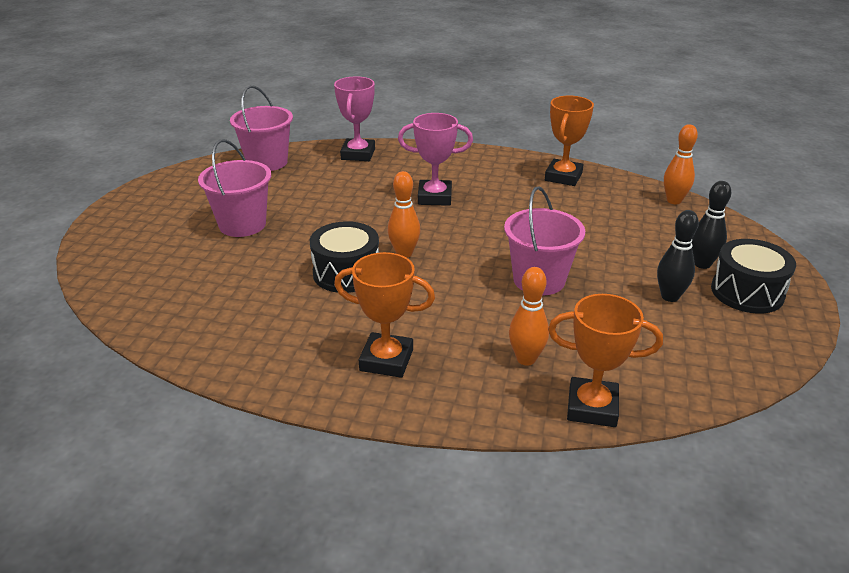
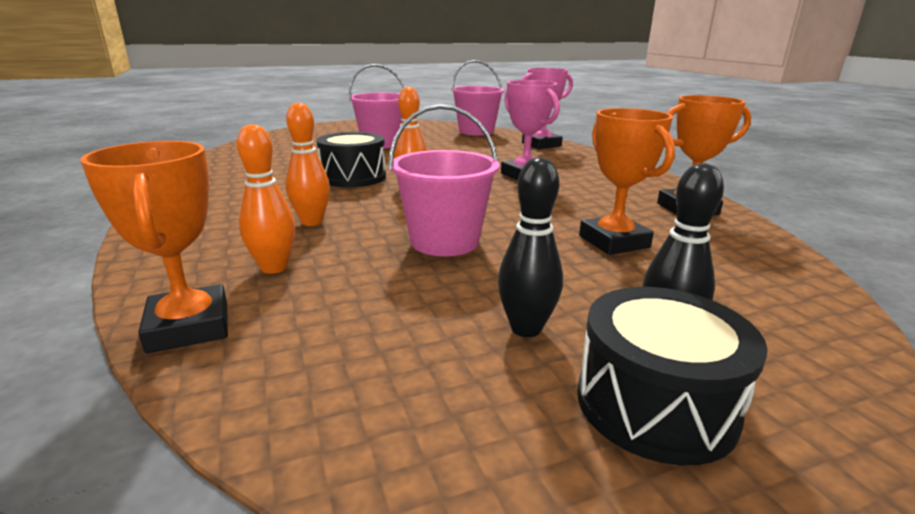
camera: 55 degrees right, 10 degrees down
(386, 360) = (229, 214): orange trophy -> orange trophy (613, 242)
(674, 201) = (798, 278): orange bowling pin -> orange bowling pin (312, 222)

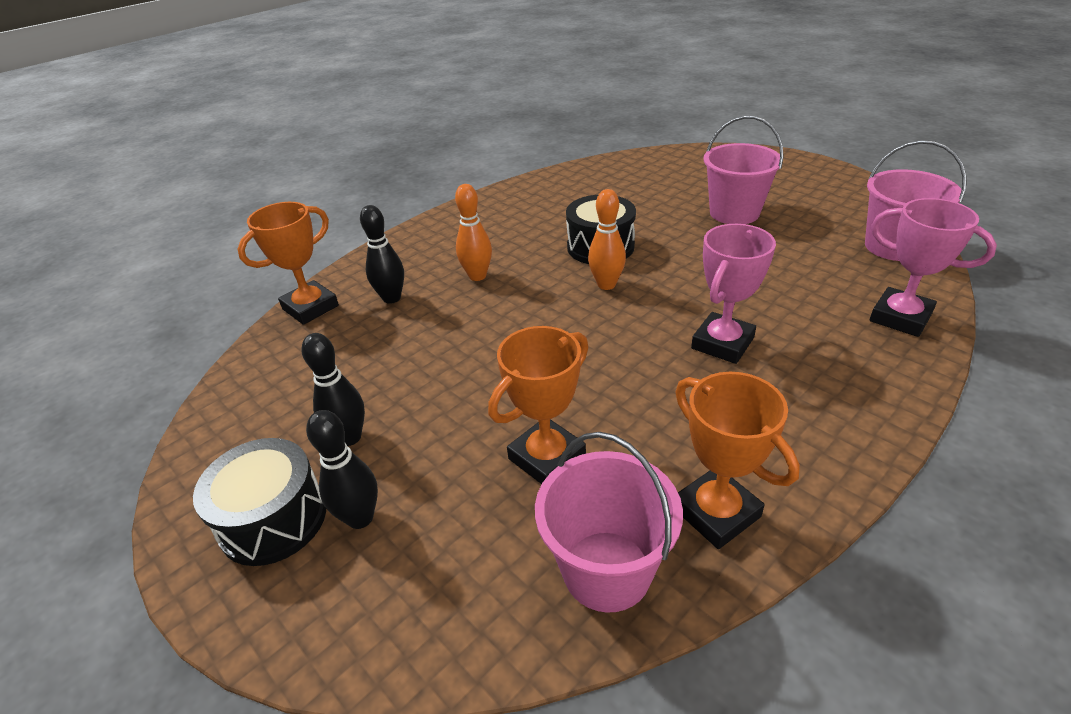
camera: 70 degrees right, 15 degrees up
(274, 268) = (391, 298): orange bowling pin -> black bowling pin
(444, 242) = (479, 352): pink bucket -> pink bucket (606, 570)

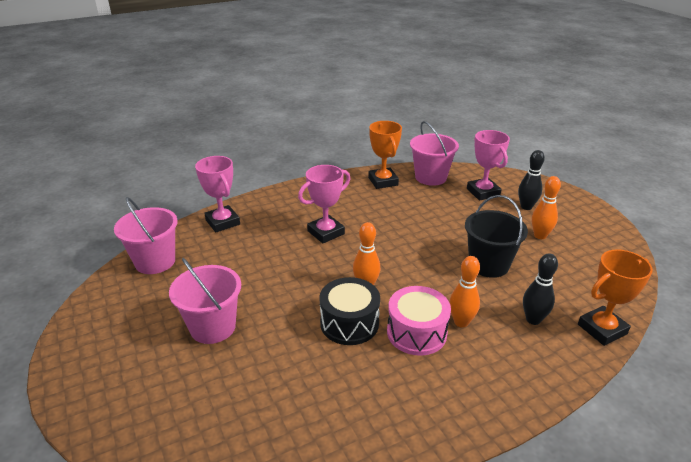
camera: 165 degrees left, 5 degrees down
(273, 519) = (566, 214): black drum -> none
(349, 437) = (540, 235): black bowling pin -> orange bowling pin
(446, 355) = (488, 265): none -> black bucket
(461, 544) = (483, 192): none -> pink trophy
(524, 256) = (416, 332): none -> pink drum
(547, 457) = (441, 208): orange trophy -> none

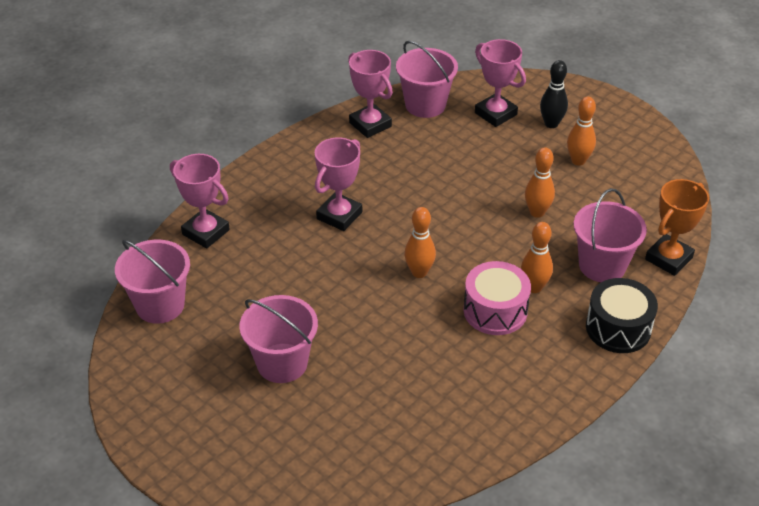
camera: 20 degrees left, 10 degrees up
(349, 323) = (423, 319): black drum -> black drum (618, 328)
(383, 181) = (370, 124): orange trophy -> pink trophy
(488, 265) = (537, 212): black bucket -> orange bowling pin
(533, 319) = (602, 265): black bowling pin -> pink bucket

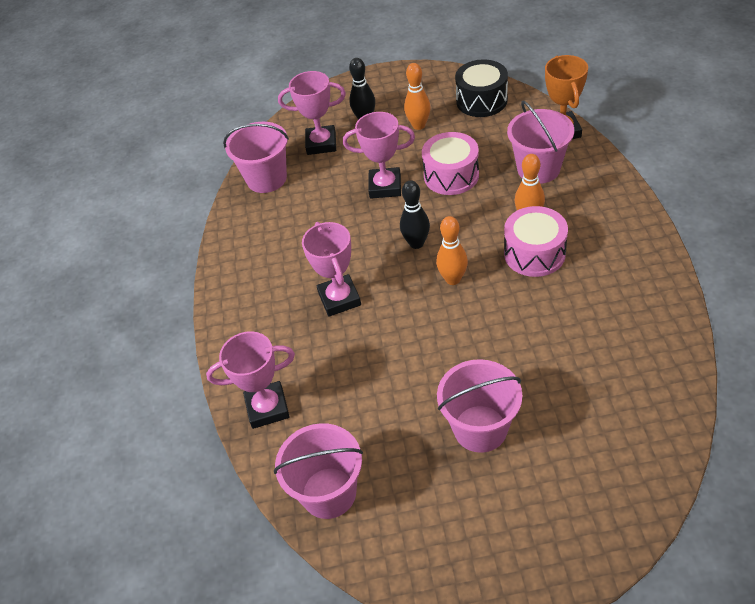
camera: 45 degrees left, 5 degrees up
(370, 124) = (252, 224): pink trophy -> pink trophy (385, 186)
(438, 230) = (416, 243): none -> black bowling pin
(537, 212) = (451, 175): orange bowling pin -> pink drum
(618, 328) = (608, 193): black drum -> black drum (481, 100)

